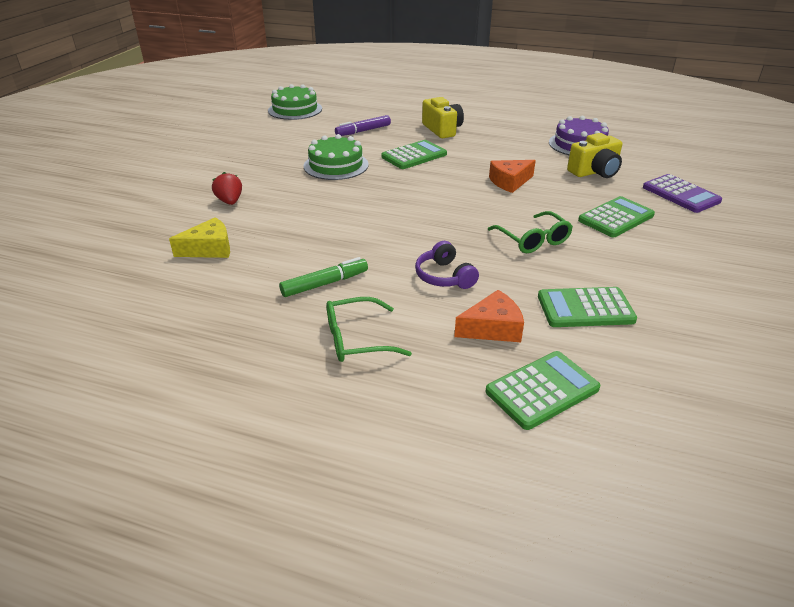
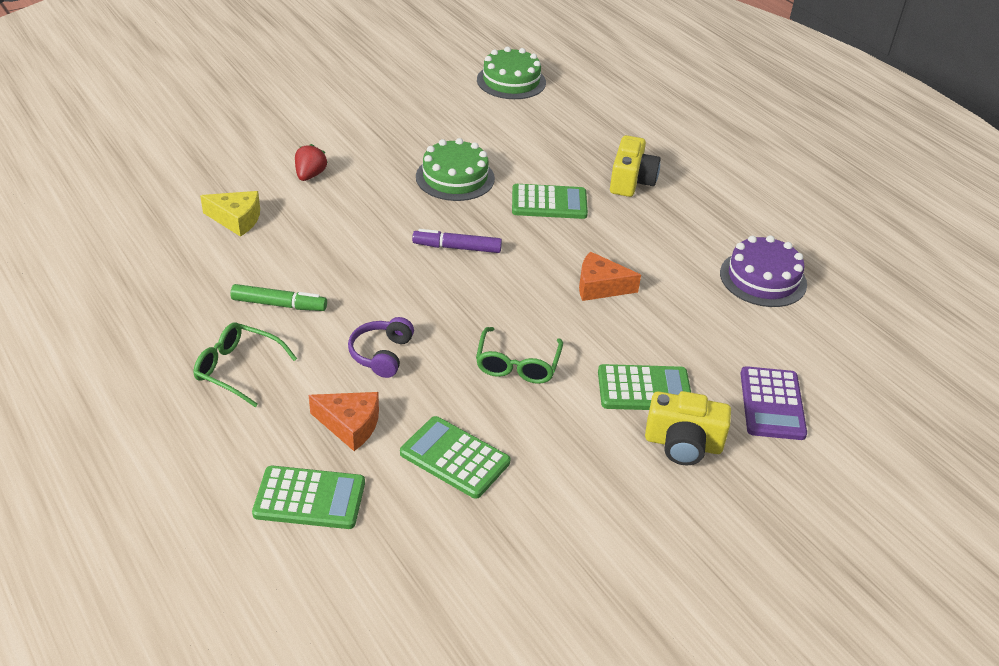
camera: 35 degrees right, 5 degrees up
(363, 131) = (542, 144): purple marker -> purple marker (457, 248)
(595, 172) = (718, 323): yellow camera -> yellow camera (683, 444)

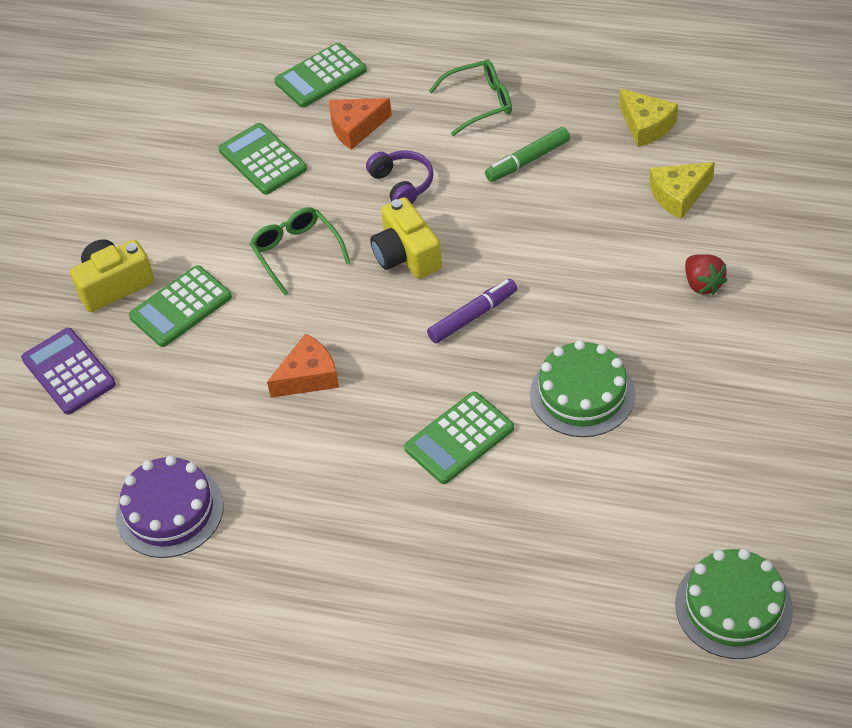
camera: 145 degrees right, 10 degrees up
(174, 267) = (646, 125): none -> yellow cheese
(455, 458) = (263, 160): green calculator -> green calculator turned 120 degrees counterclockwise
(631, 181) = (414, 544): yellow camera -> yellow camera (406, 255)

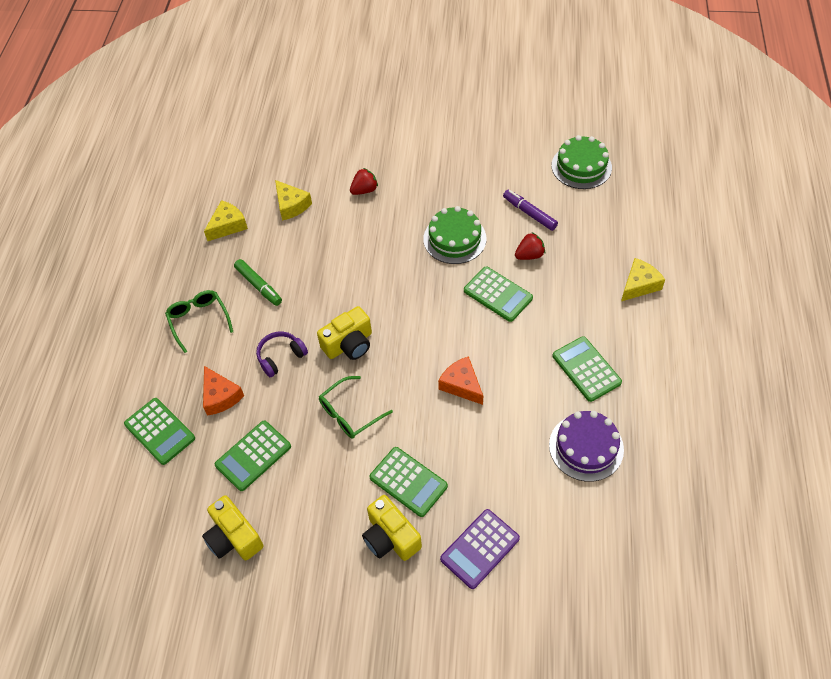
camera: 100 degrees left, 5 degrees up
(163, 145) = (234, 537): none -> yellow camera
(296, 534) = (586, 369): none -> green calculator
(441, 643) = (639, 285): none -> yellow cheese
(473, 316) = (400, 300): purple marker -> purple marker (529, 213)
(532, 492) = (529, 255): none -> red strawberry

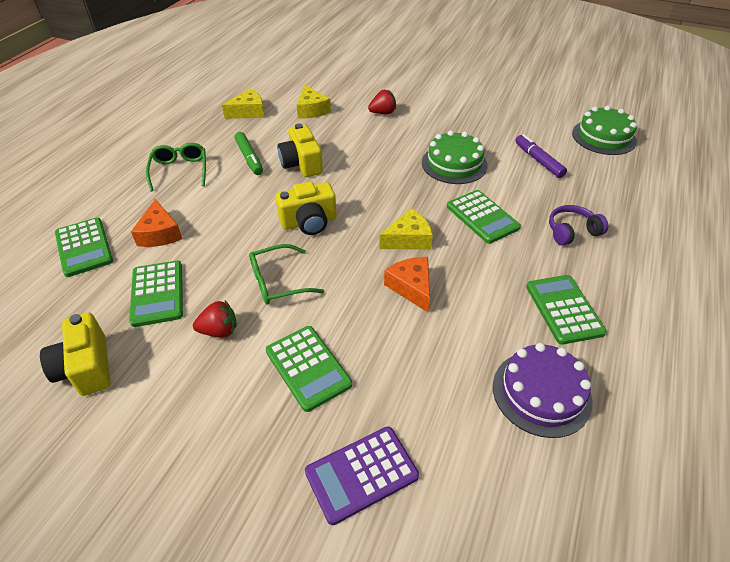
camera: 15 degrees right, 10 degrees down
(253, 456) = (157, 293): green calculator -> green calculator turned 75 degrees counterclockwise
(281, 357) = (237, 216): purple headphones -> purple headphones (572, 231)
(390, 537) = (257, 423): yellow camera -> yellow camera (301, 164)
(529, 255) = (528, 193): red strawberry -> red strawberry (219, 331)
(639, 285) = (647, 245): yellow cheese -> yellow cheese (408, 239)

